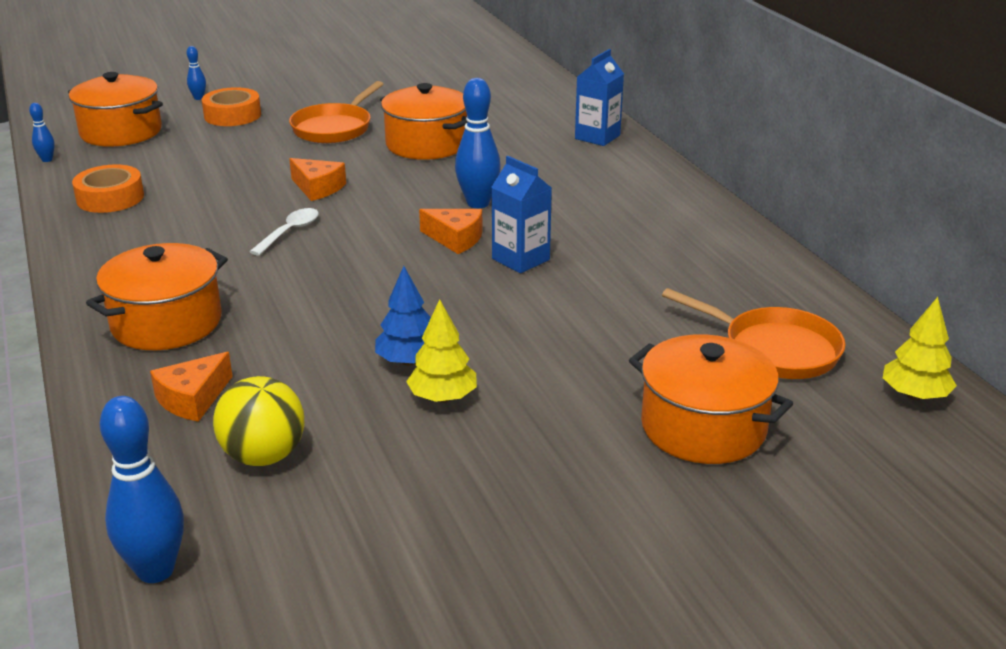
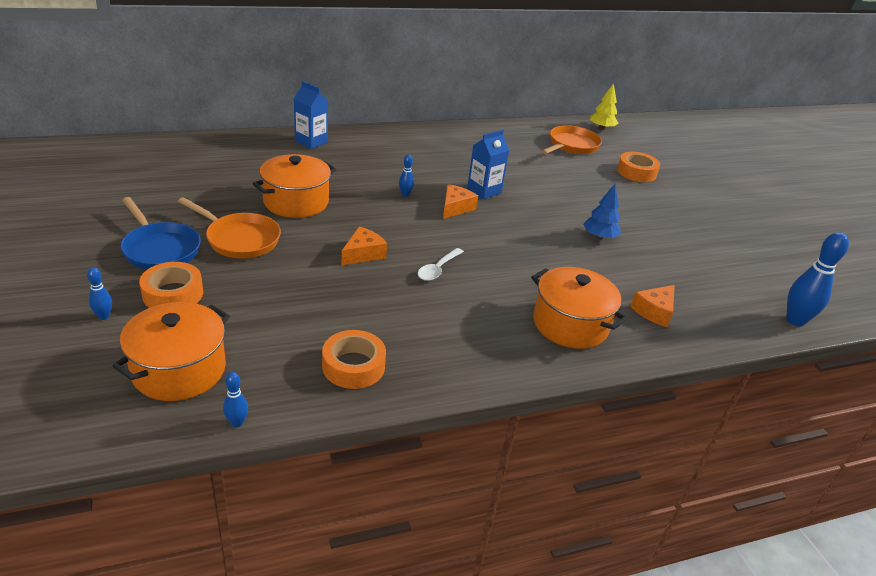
camera: 90 degrees left, 5 degrees up
(193, 399) = (654, 311): orange cheese -> orange cheese turned 90 degrees clockwise
(264, 456) = (697, 287): yellow ball -> none
(290, 232) = (438, 269): white spoon -> white spoon turned 90 degrees counterclockwise
(308, 100) = (160, 249): none -> blue pan
(442, 398) = (631, 230): yellow tree -> none
(478, 203) = (405, 194): blue bowling pin -> blue bowling pin, size x0.50
(703, 427) = (636, 172): orange pot -> orange tape

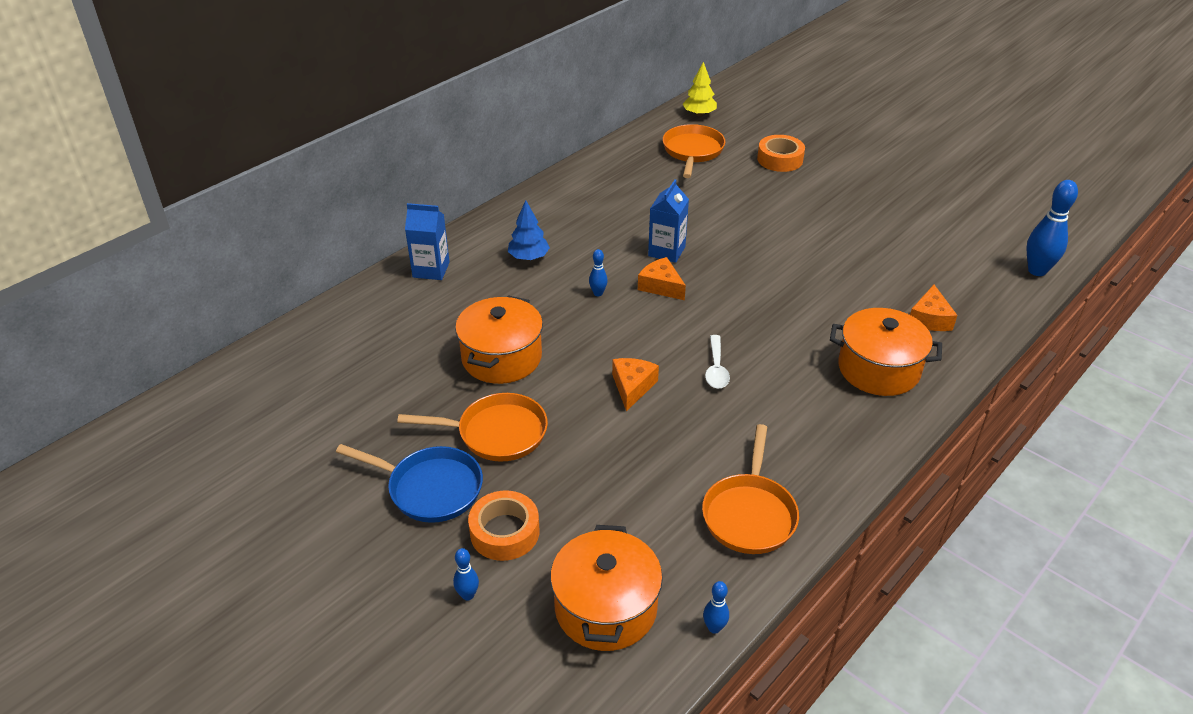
camera: 25 degrees left, 5 degrees up
(353, 366) = (749, 514): orange tape -> orange pan
(455, 208) = (661, 286): orange cheese -> orange cheese turned 45 degrees counterclockwise
(599, 237) = (816, 257): blue tree -> blue tree (529, 257)

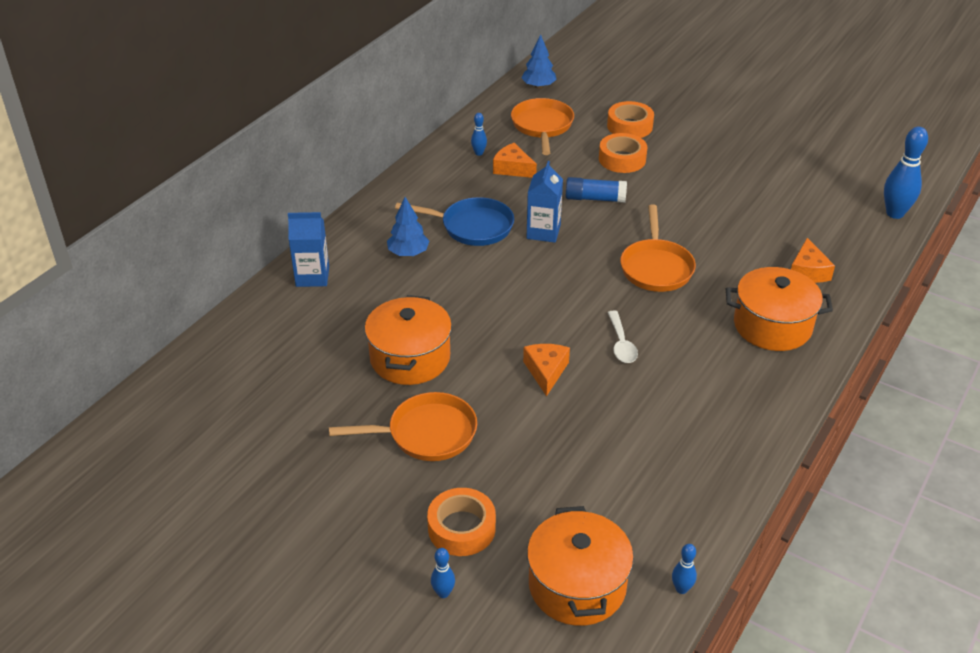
camera: 10 degrees left, 0 degrees up
(430, 488) = (376, 496): blue pan -> blue pan (472, 227)
(598, 293) = (487, 282): blue bowling pin -> blue bowling pin (479, 153)
(661, 286) = (547, 268): orange cheese -> orange cheese (512, 168)
(699, 114) = (538, 86): yellow tree -> blue tree
(726, 225) = (595, 198): none -> blue glue stick
(749, 514) = (687, 479): orange pan -> orange pan (656, 267)
(764, 190) = (622, 159): none -> orange tape

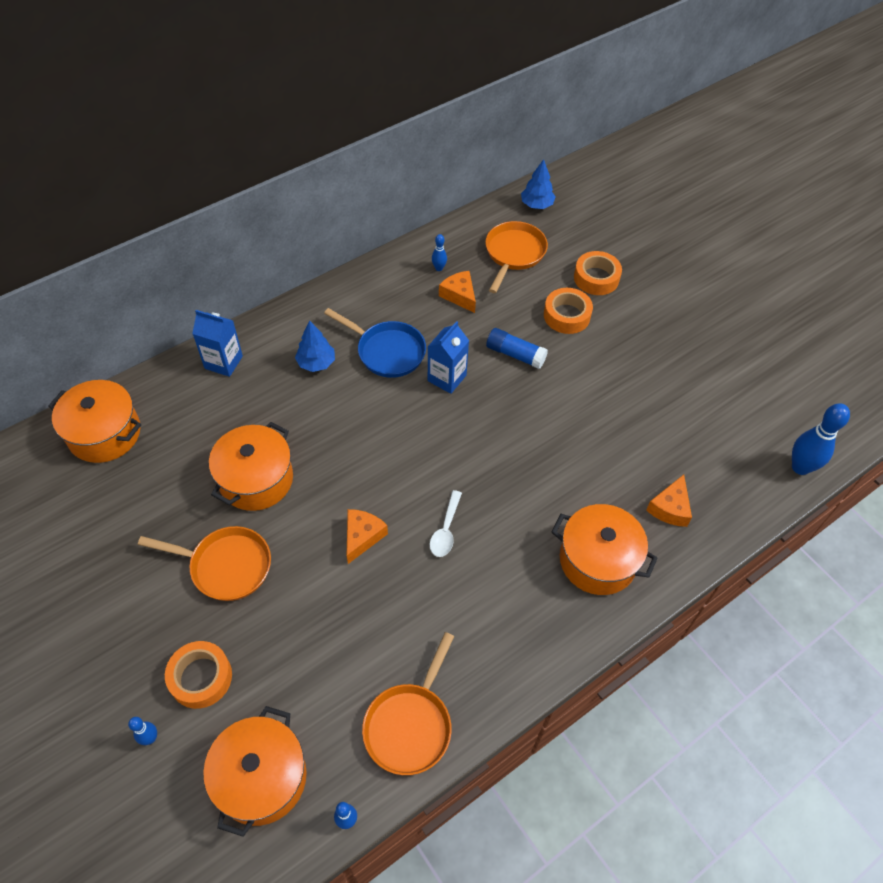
camera: 20 degrees right, 15 degrees up
(223, 366) = (104, 433): none -> orange pot
(656, 267) = (527, 453): orange pan -> orange pan (410, 725)

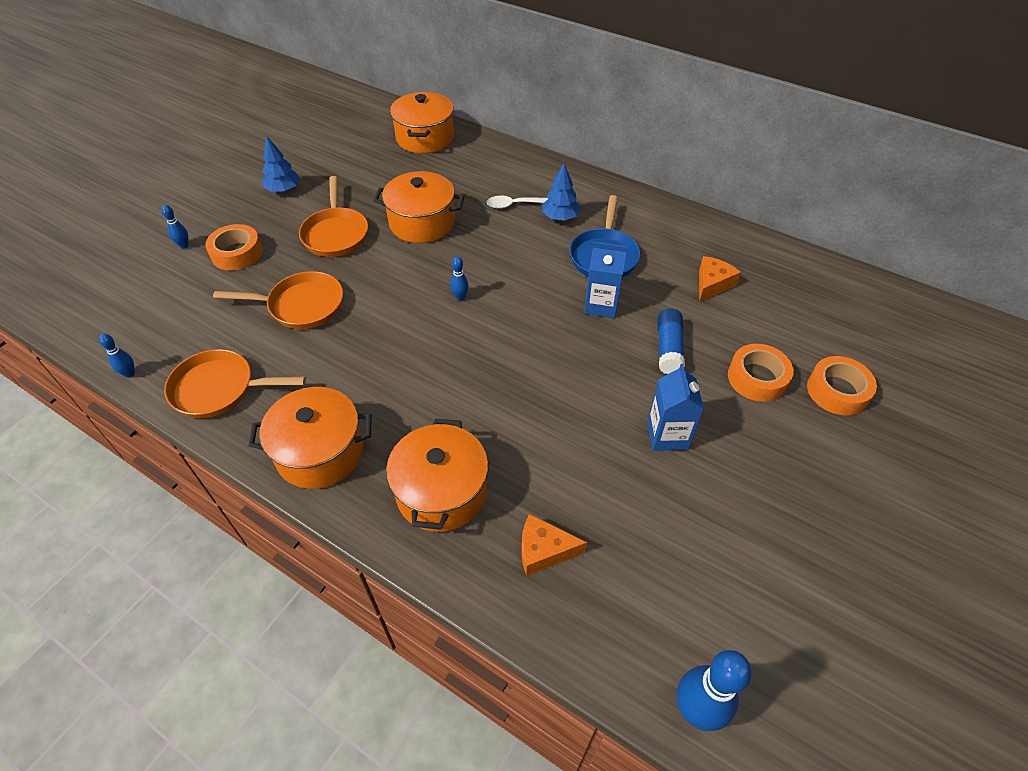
camera: 70 degrees right, 5 degrees down
(223, 362) = (526, 168): blue carton -> blue carton (667, 435)
(261, 778) = (160, 312): orange pot -> orange pot (320, 452)
(362, 537) = (394, 302): orange cheese -> none
(439, 268) = (735, 259): blue bowling pin -> blue bowling pin (460, 297)
(445, 530) = (425, 355): white spoon -> white spoon (514, 205)
(514, 254) = (807, 309): orange pan -> orange pan (301, 305)
(536, 205) = (898, 308): blue tree -> blue tree (283, 190)

